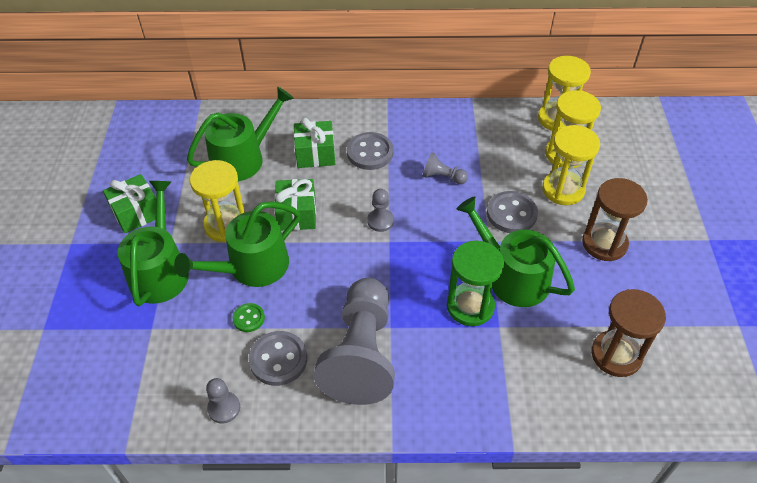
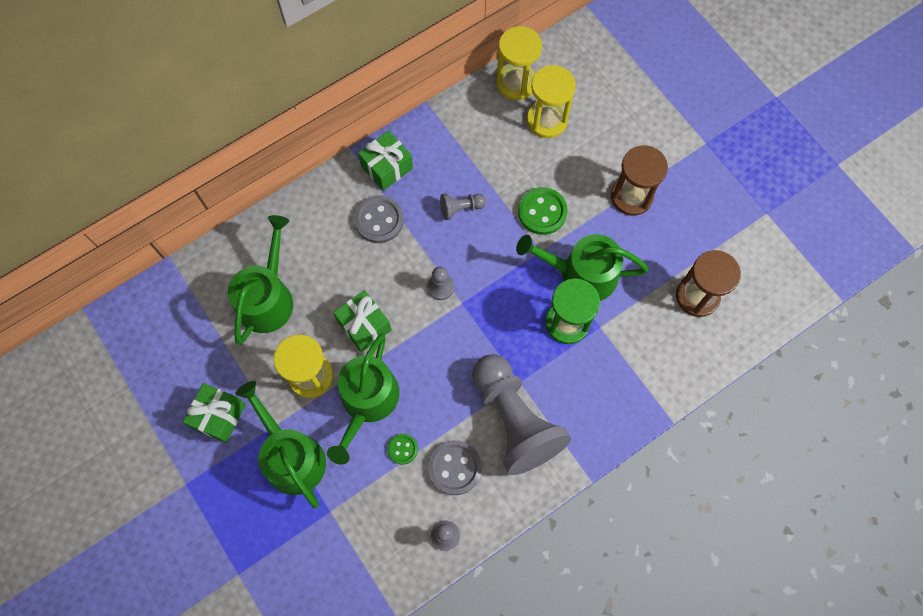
camera: 35 degrees left, 20 degrees up
(315, 154) = (331, 252): green gift -> green gift (387, 167)
(511, 214) = (542, 212): grey button -> green button
(563, 190) = (568, 160): yellow hourglass -> none

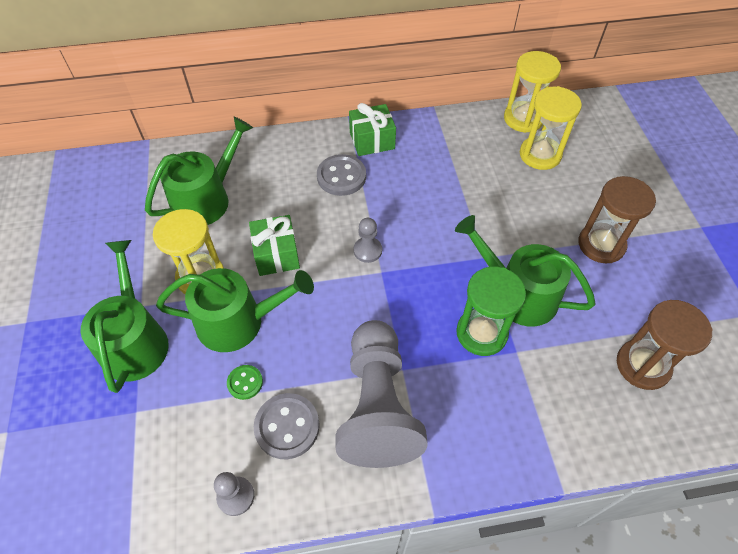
camera: 25 degrees right, 15 degrees down
(219, 416) = (97, 276): green gift -> none
(367, 401) = (238, 322): green watering can -> green watering can turned 135 degrees counterclockwise
(461, 208) = (422, 194): grey pawn -> none
(542, 212) = (501, 225): green button -> none

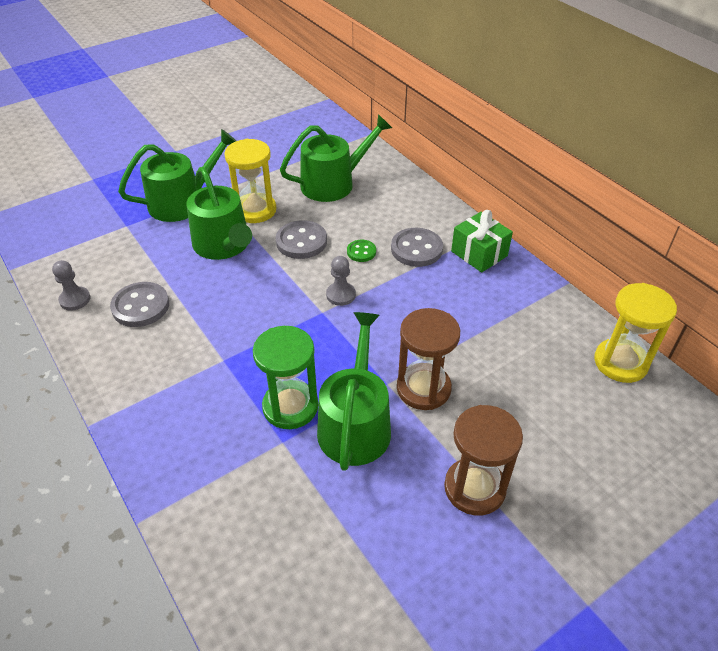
camera: 65 degrees right, 10 degrees down
(206, 199) = (333, 183): green watering can -> green watering can turned 45 degrees counterclockwise
(245, 382) = (170, 269): green button -> green button (361, 252)
(276, 255) = (301, 241): green gift -> grey button
(377, 405) = (180, 354): grey pawn -> none
(540, 155) = (574, 393): yellow hourglass -> none
(642, 365) = (319, 569): brown hourglass -> brown hourglass (423, 388)

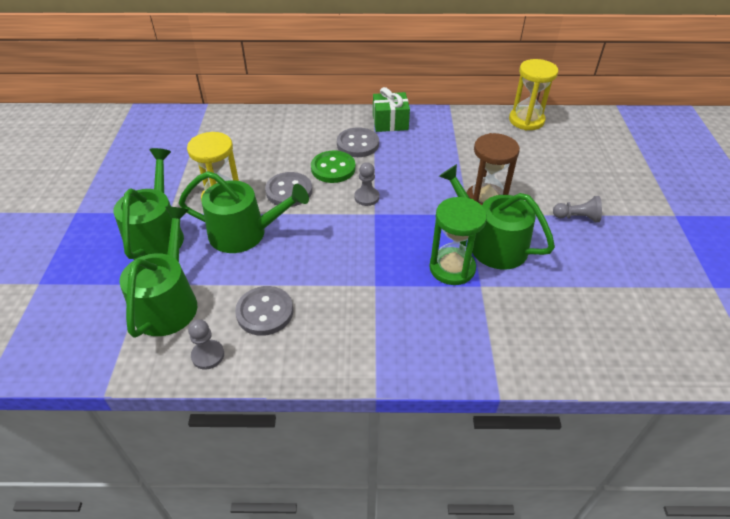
camera: 55 degrees left, 0 degrees up
(333, 183) = (242, 147): green watering can -> green watering can (168, 302)
(361, 252) = (333, 168): green button -> green button, size x1.76
(474, 488) = (577, 217): brown hourglass -> grey pawn

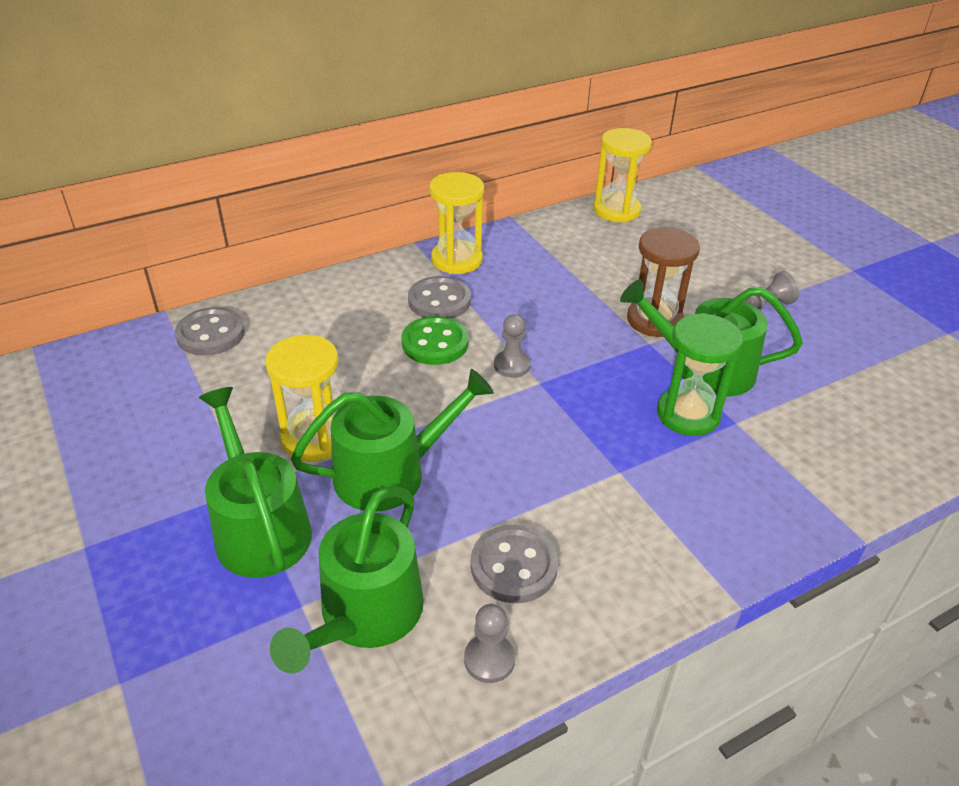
camera: 30 degrees left, 5 degrees down
(168, 302) = (365, 615): green watering can -> green watering can turned 135 degrees counterclockwise
(289, 191) = (401, 393): grey button -> grey button (210, 334)
(390, 122) = (456, 260): green gift -> yellow hourglass

